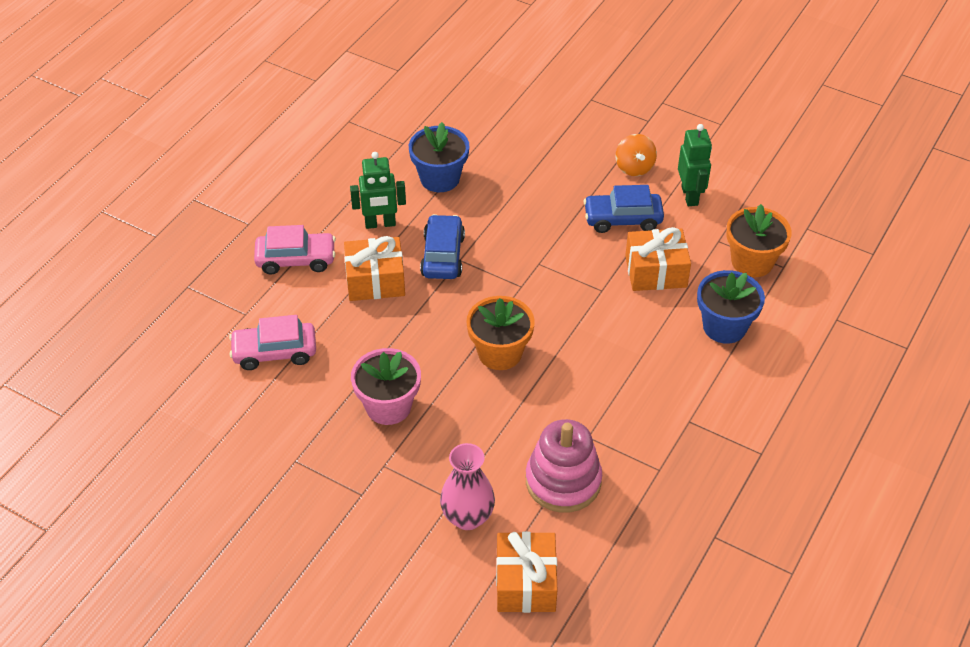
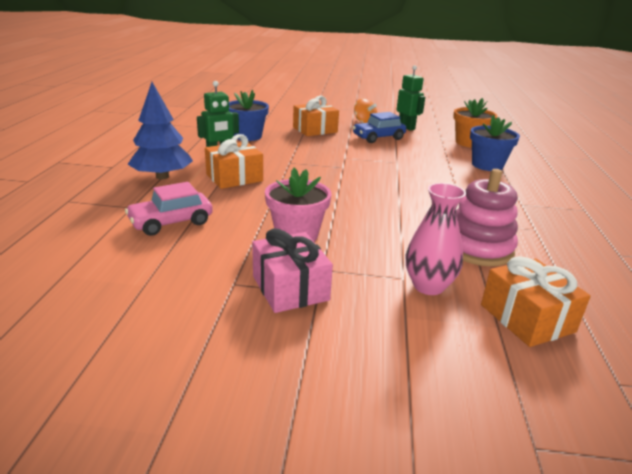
camera: 25 degrees left, 20 degrees down
(296, 259) = (162, 176): pink car -> blue tree
(340, 481) = (290, 288): none -> pink gift
(442, 256) = (276, 162): blue car -> none
(500, 353) = (358, 195): orange flower pot -> none
(656, 271) = (420, 152): orange gift -> orange gift (315, 130)

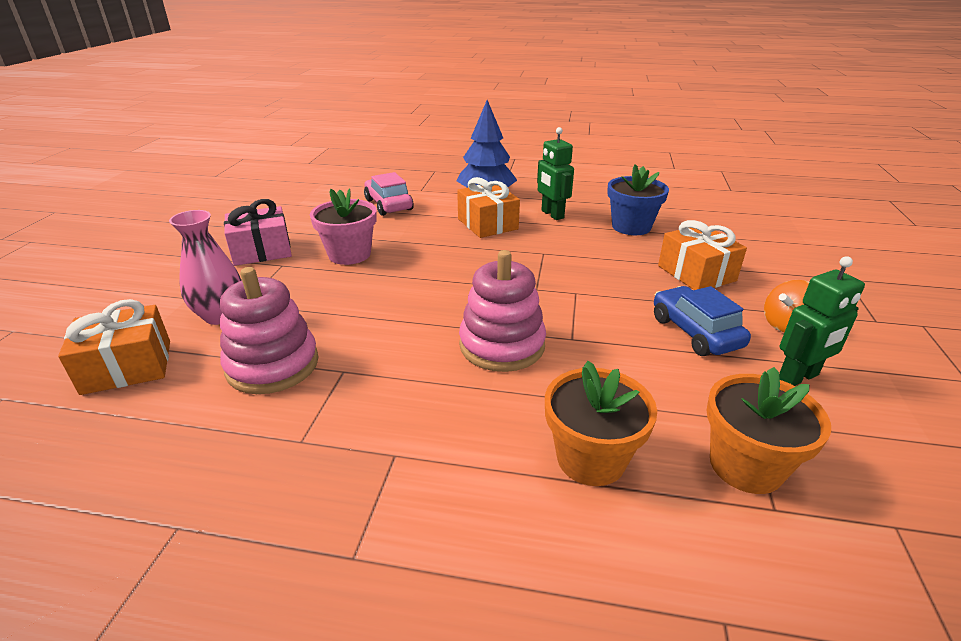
camera: 95 degrees right, 5 degrees up
(413, 178) = (502, 345): none -> pink stacking toy
(487, 165) = (591, 458): blue flower pot -> orange flower pot

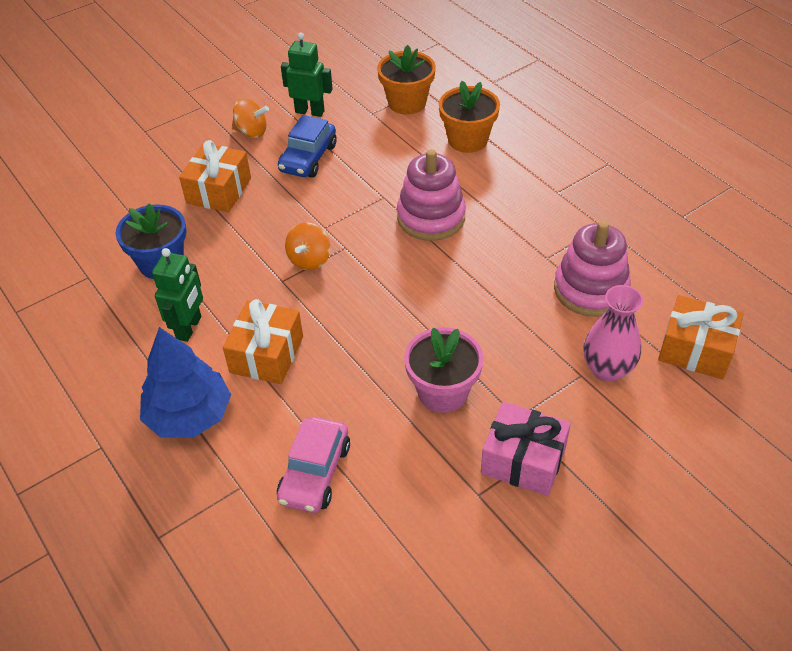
camera: 135 degrees left, 15 degrees up
(547, 270) = (309, 260): none -> orange spinning top

